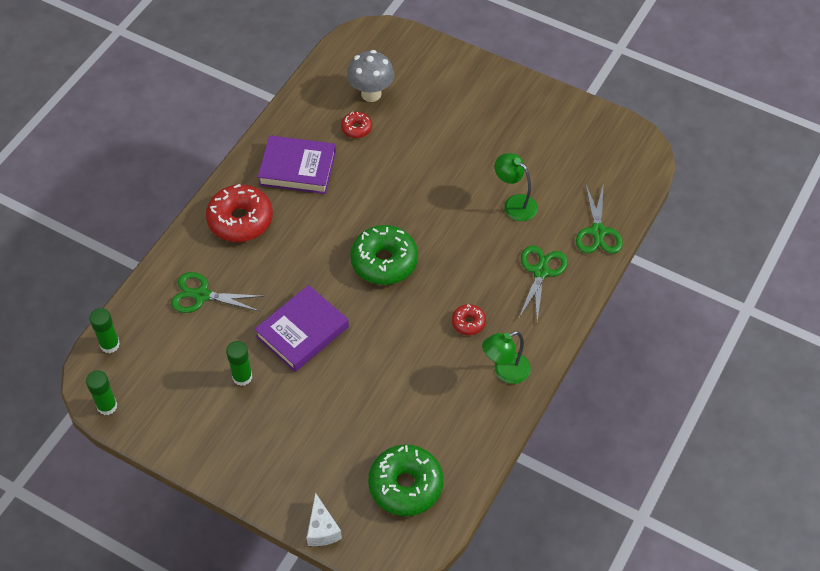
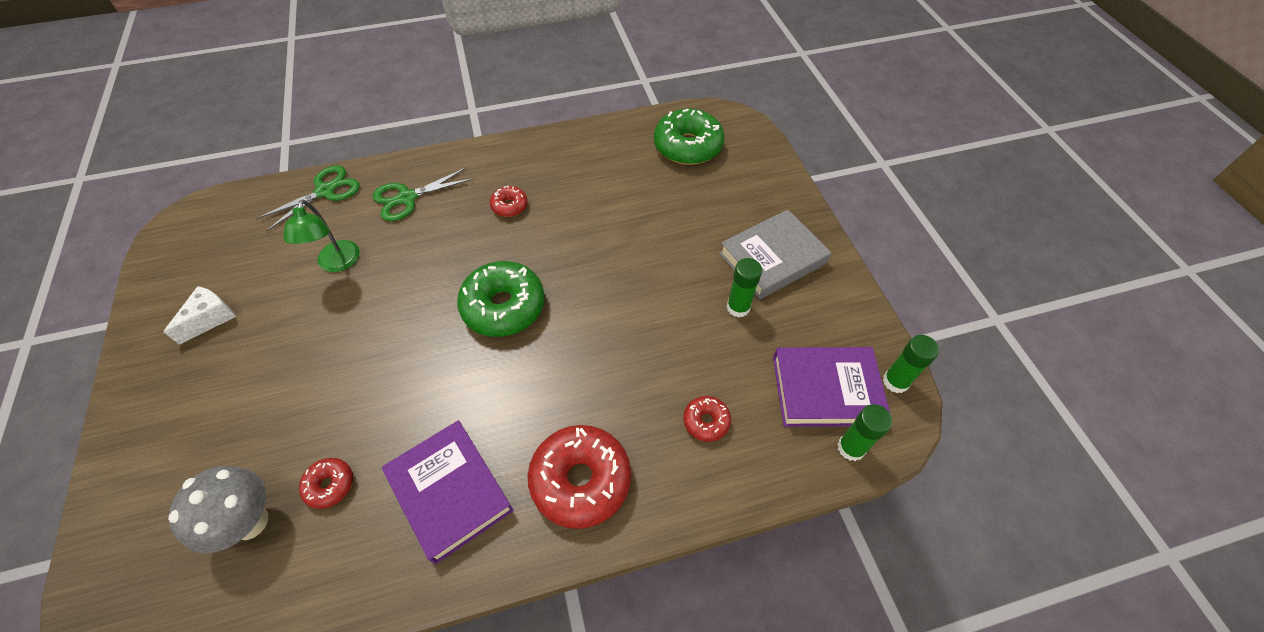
camera: 135 degrees left, 0 degrees up
(202, 295) = (706, 421): green scissors -> red donut
(250, 433) = (772, 258): none -> grey book
(302, 331) = (645, 304): purple book -> purple book (826, 390)
(322, 529) = (775, 162): white cheese -> white cheese (210, 318)
(505, 372) = (532, 158): green lamp -> none

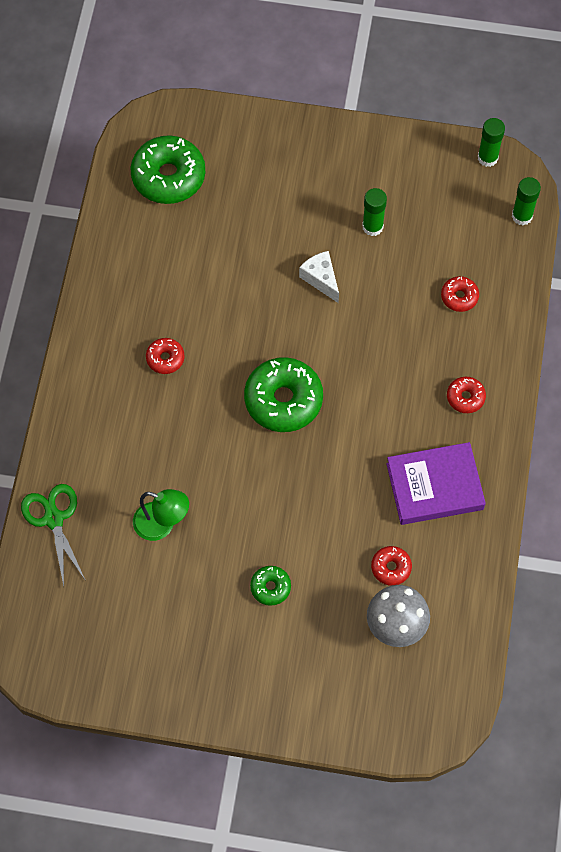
camera: 65 degrees left, 10 degrees up
(210, 318) = (176, 641): white cheese -> white cheese (321, 279)
(283, 375) = (270, 587): none -> green donut
(407, 198) = (105, 445): green scissors -> none
(581, 480) = (465, 397): red donut -> red donut, size x0.49
(772, 258) = (337, 177): grey book -> none
(826, 390) = (472, 206): purple book -> none

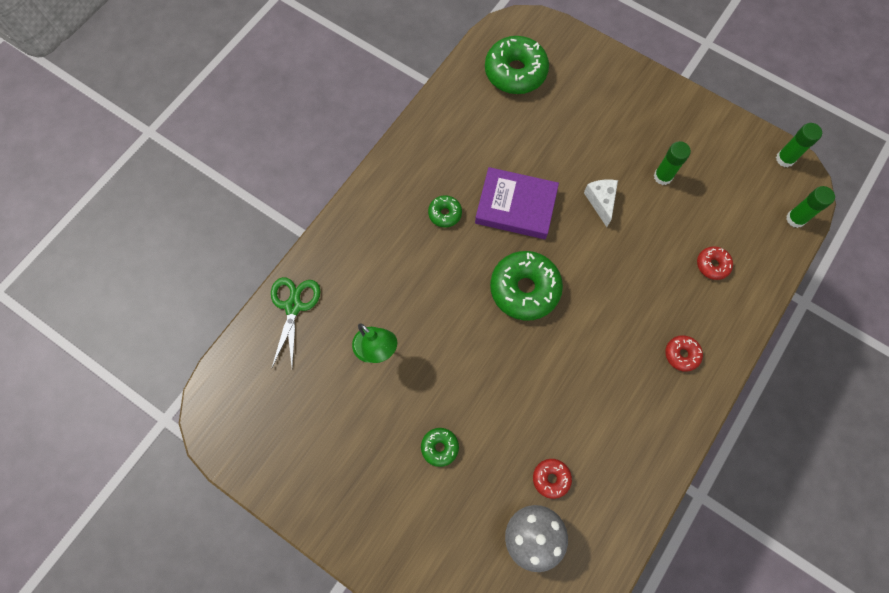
camera: 25 degrees right, 5 degrees up
(165, 358) = (445, 214): red donut -> green donut
(434, 486) = (621, 422): purple book -> purple book (516, 206)

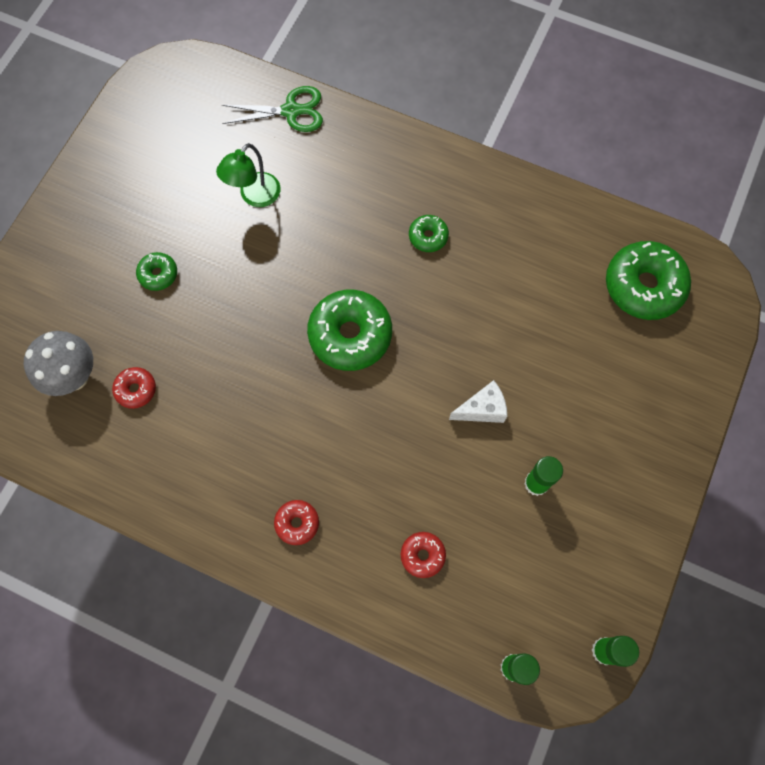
camera: 80 degrees right, 0 degrees up
(516, 206) = (454, 311): purple book -> none

